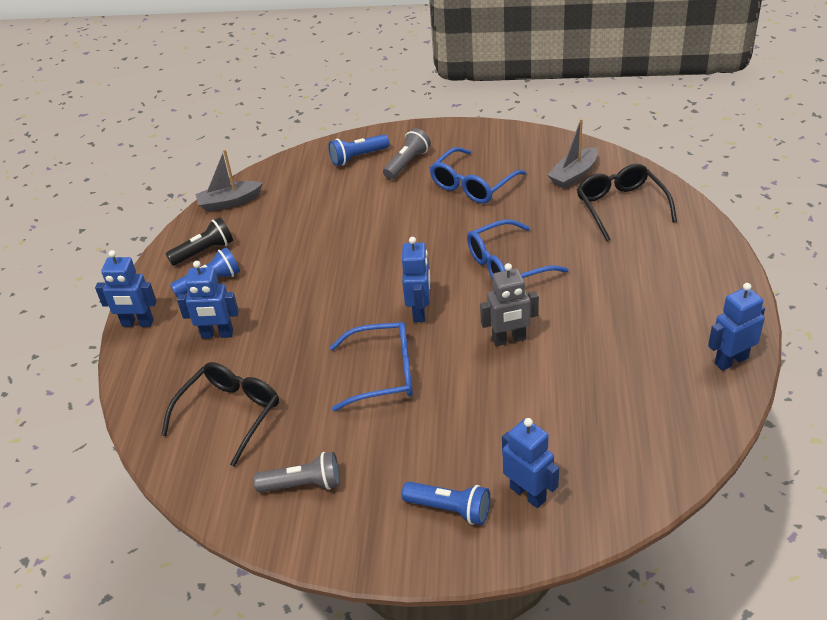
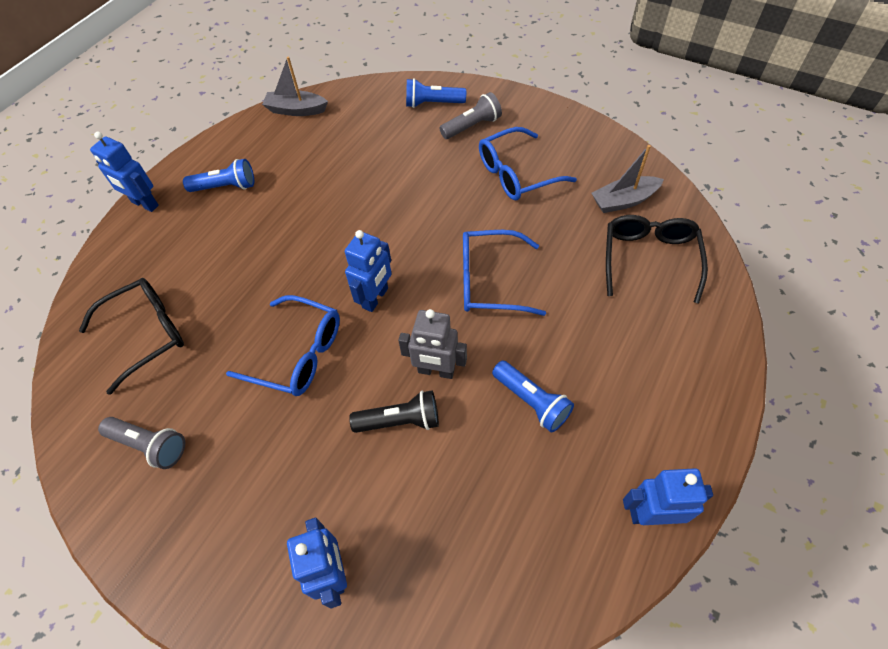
camera: 25 degrees right, 15 degrees up
(204, 251) = (243, 153): black flashlight -> black flashlight (400, 421)
(217, 334) = (194, 244): blue robot -> none
(450, 509) = (250, 549): blue flashlight -> blue flashlight (531, 401)

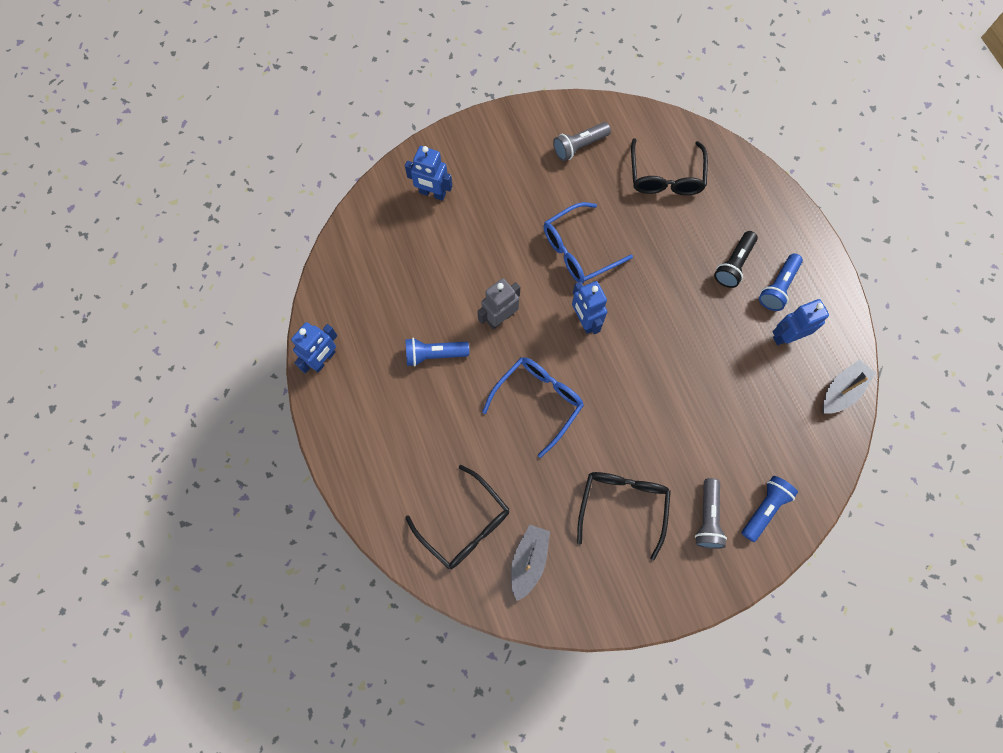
camera: 125 degrees right, 15 degrees up
(145, 204) = (800, 225): blue robot -> blue robot (786, 336)
(400, 421) = (485, 276): black flashlight -> black flashlight (733, 264)
(516, 174) = (622, 505): blue glasses -> black glasses

